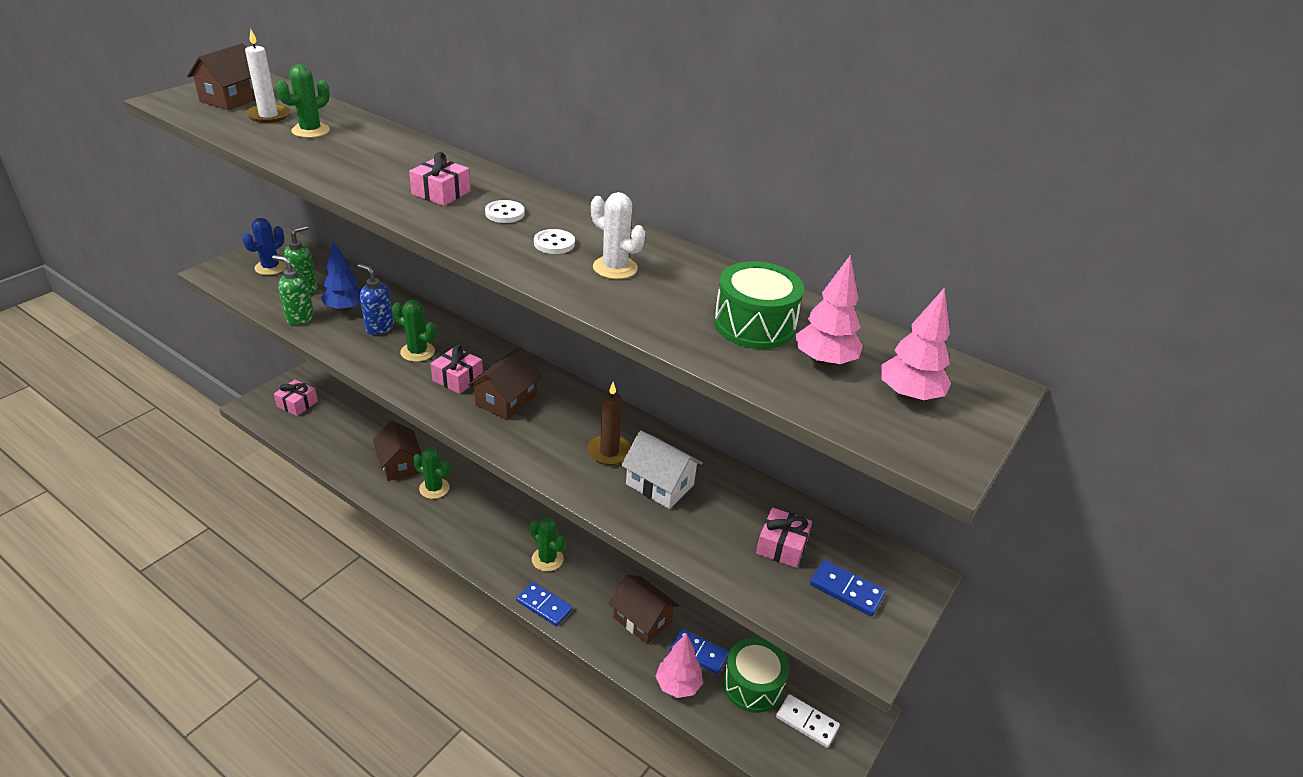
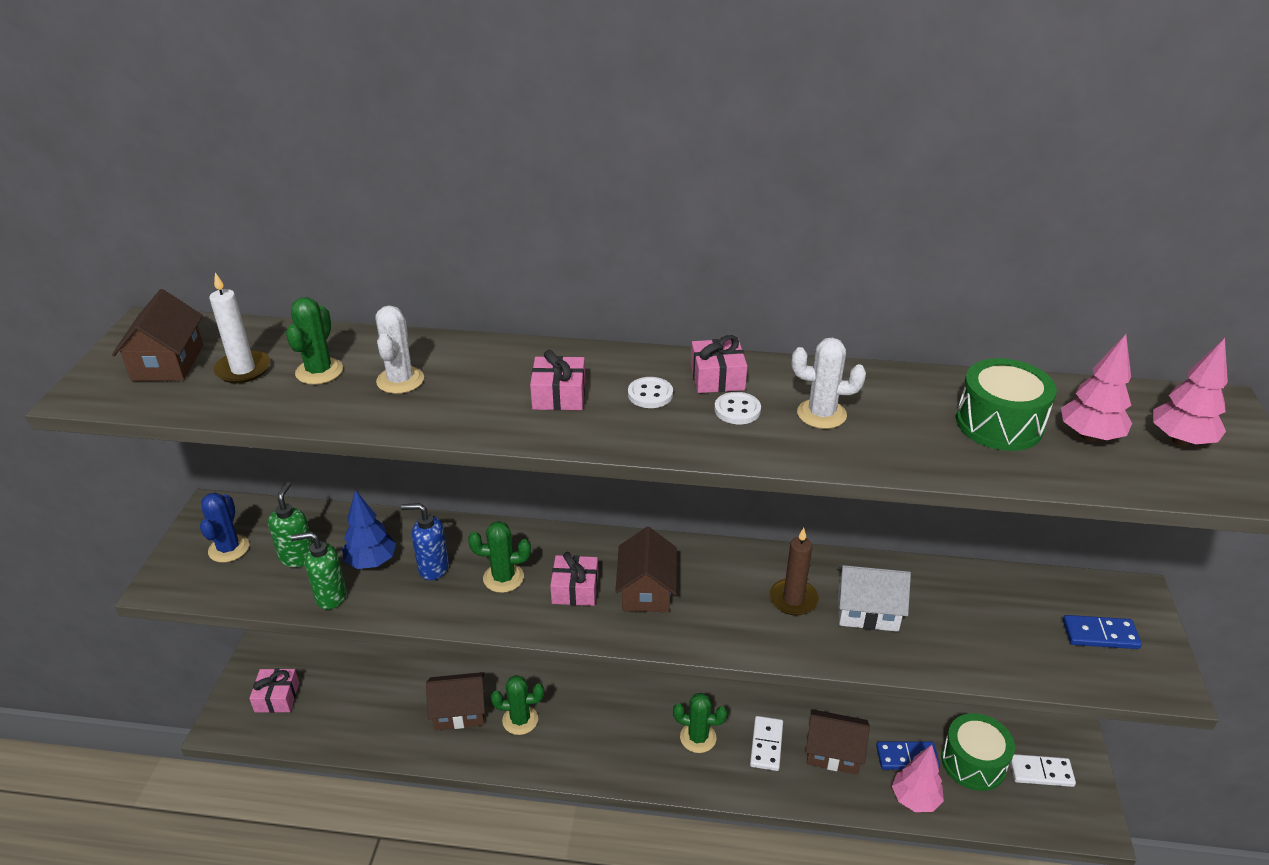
camera: 25 degrees left, 0 degrees up
(352, 151) = (400, 380): none -> white cactus
(400, 464) = (459, 711): brown house -> brown house turned 45 degrees counterclockwise
(544, 605) = (735, 787): blue domino -> none
(594, 589) = (766, 745): none -> white domino
(782, 546) = (1017, 619): pink gift -> pink gift (717, 378)

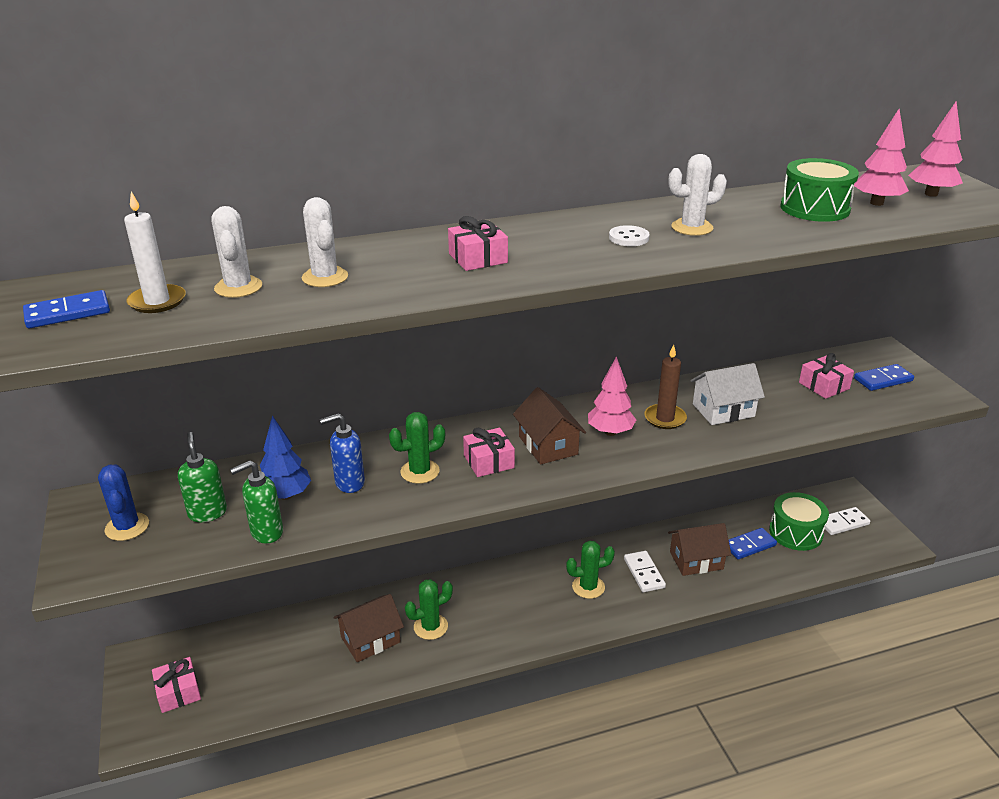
camera: 25 degrees left, 5 degrees down
(168, 363) = (68, 313): brown house -> blue domino
(319, 371) = (238, 287): green cactus -> white cactus
(650, 394) = (551, 243): white button -> none
(717, 378) = (592, 223): pink gift -> pink gift (824, 386)
(915, 799) = (773, 570): pink tree -> pink tree (610, 432)

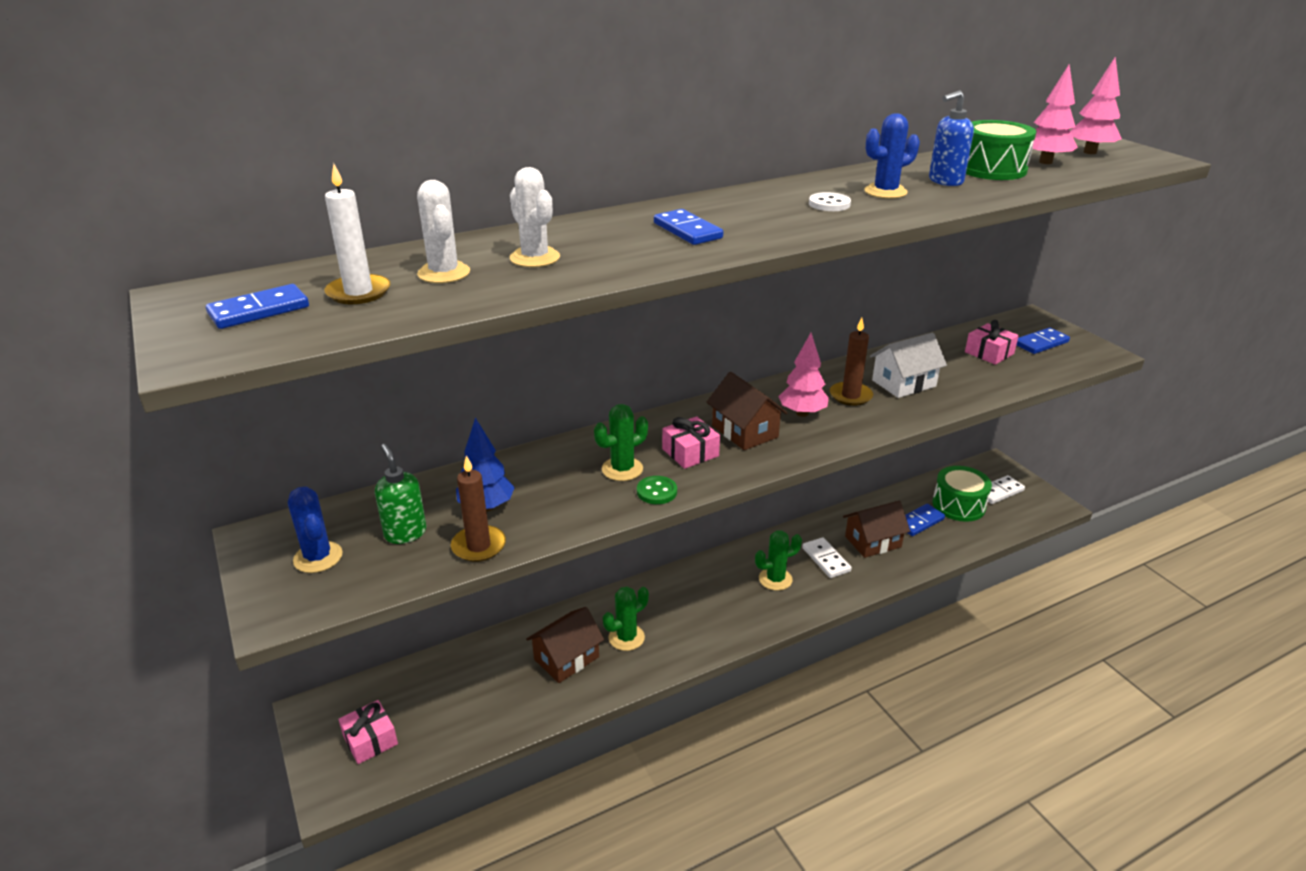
camera: 10 degrees left, 0 degrees up
(266, 532) = (478, 546): green soap dispenser -> brown candle
(349, 483) = (551, 487): blue soap dispenser -> blue soap dispenser (945, 181)
(443, 497) = (656, 492): none -> green button
(478, 258) = (687, 230): pink gift -> blue domino
(692, 228) = (885, 192): white cactus -> blue cactus

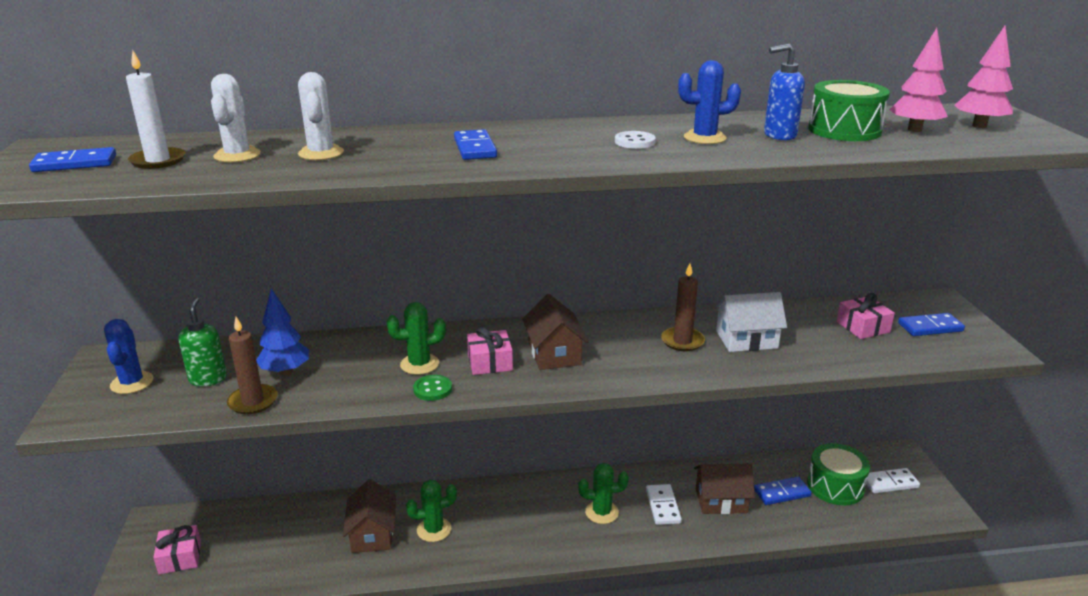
camera: 20 degrees right, 5 degrees down
(566, 658) = (372, 534): brown house -> brown house turned 75 degrees counterclockwise
(802, 413) = (621, 348): pink tree -> none

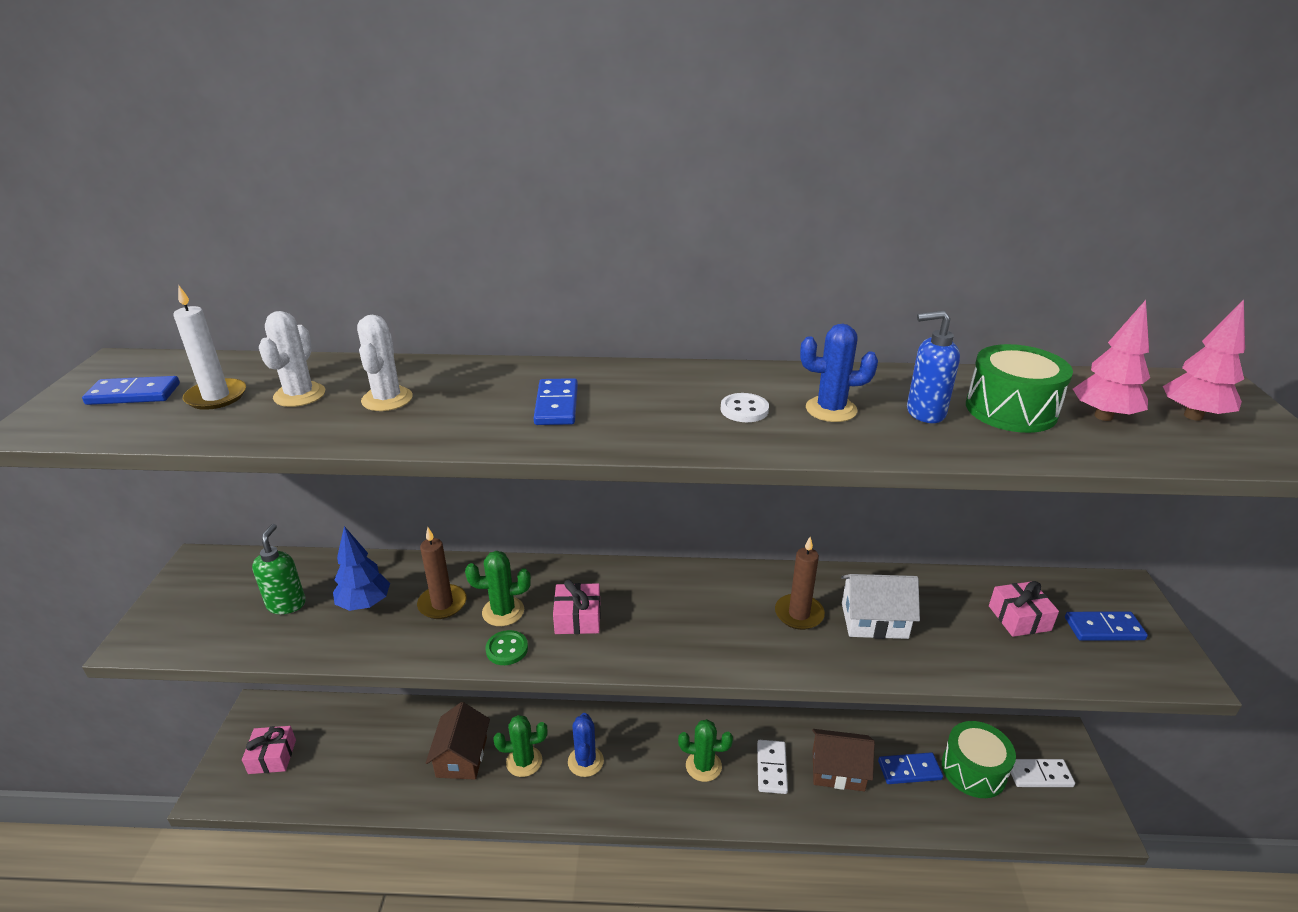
camera: 10 degrees right, 5 degrees up
(132, 383) = (213, 600): blue cactus -> blue cactus (585, 761)
(253, 401) = (320, 641): brown candle -> brown candle (442, 604)
(554, 354) = (650, 614): brown house -> none

